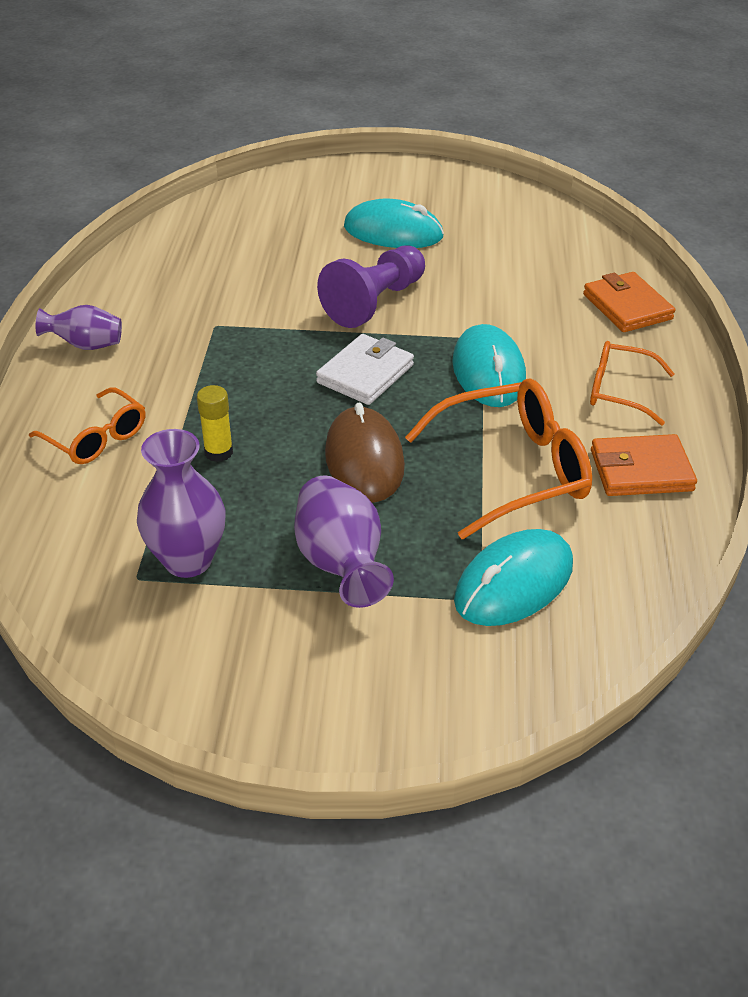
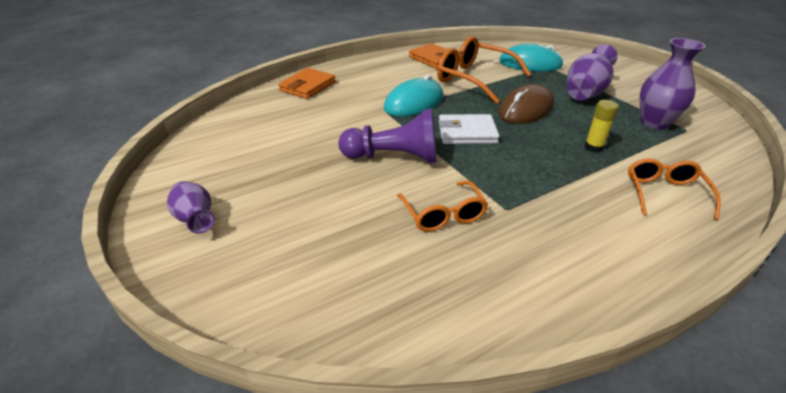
camera: 125 degrees left, 5 degrees down
(86, 345) = (623, 261): purple vase -> purple vase (196, 219)
(393, 232) = (288, 187): turquoise mouse -> none
(618, 391) = (386, 73): orange glasses -> orange glasses (443, 214)

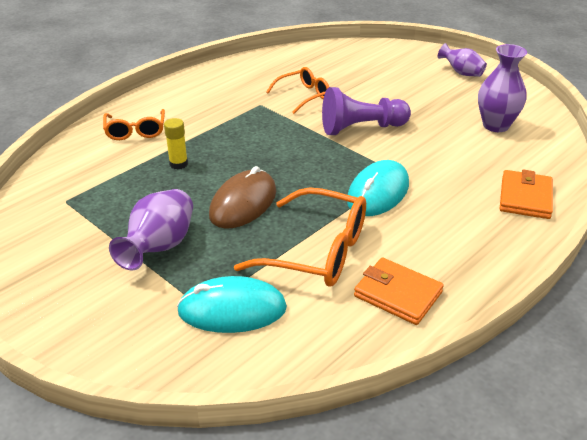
camera: 165 degrees right, 0 degrees up
(443, 214) = (304, 96): orange glasses -> orange glasses turned 90 degrees clockwise
(467, 133) = (304, 161): white wallet -> none
(654, 123) = (96, 205): purple vase -> purple vase (495, 125)

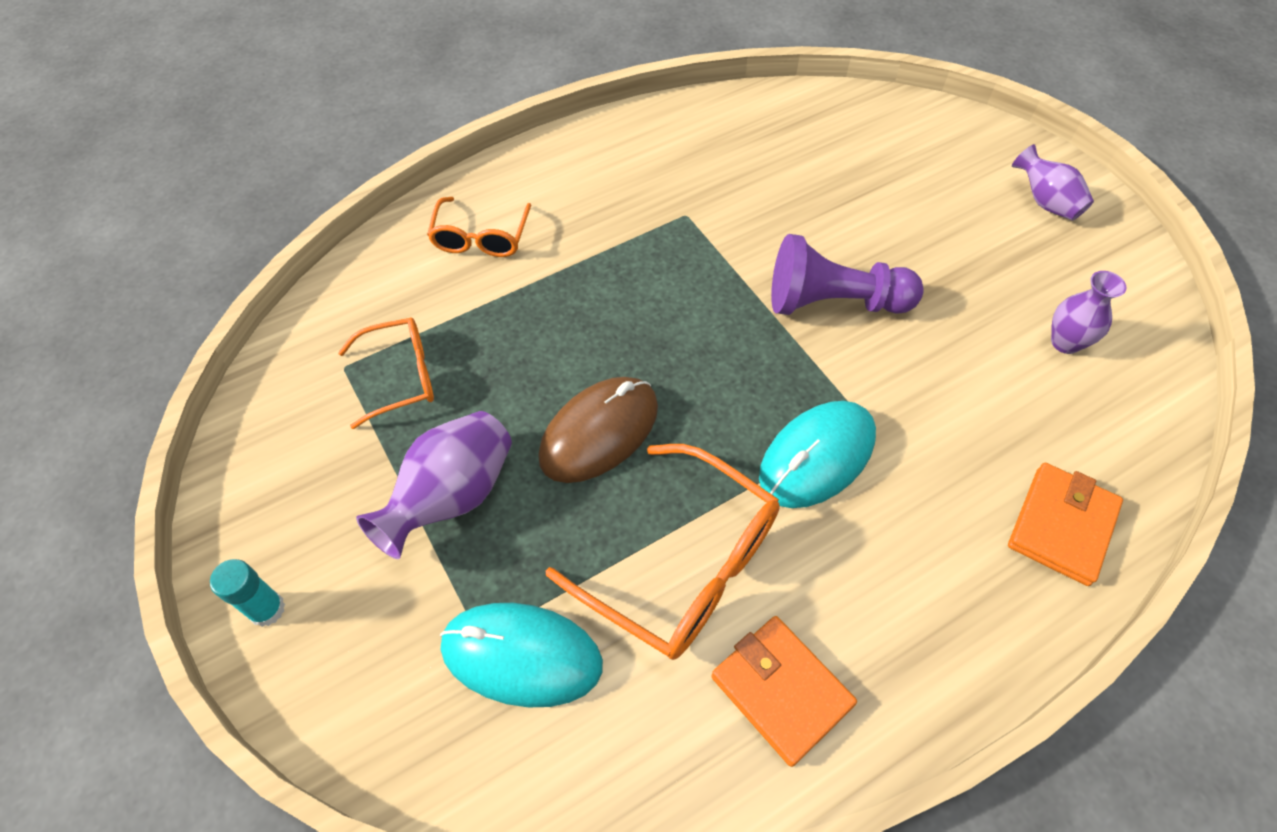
camera: 15 degrees right, 20 degrees up
(52, 321) = (267, 609): none -> turquoise glue stick
(178, 164) = (525, 324): yellow glue stick -> none
(304, 96) = (761, 208): orange glasses -> orange glasses (401, 376)
(495, 125) = (1065, 342): purple vase -> purple vase, size x0.65

